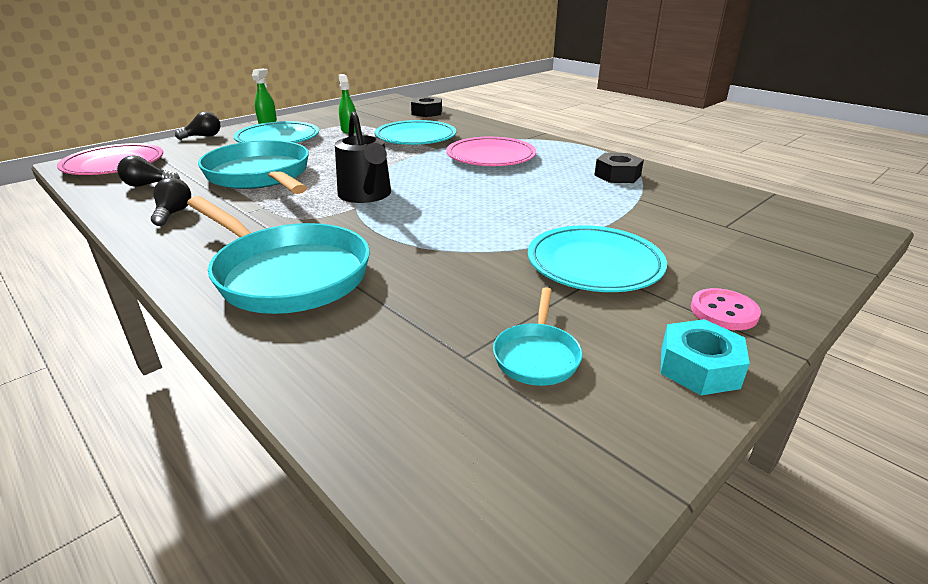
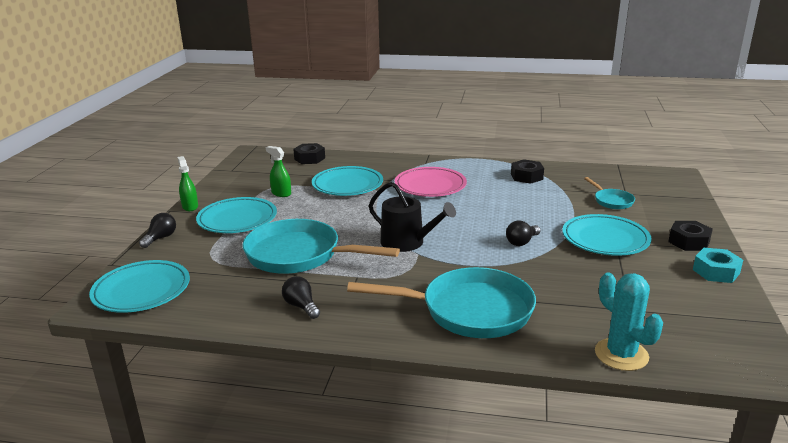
camera: 35 degrees left, 5 degrees down
(114, 165) = (141, 290): pink plate -> turquoise plate
(148, 185) = (222, 295): black light bulb -> black light bulb (522, 242)
(339, 404) = (621, 354): none -> turquoise cactus
(537, 356) = (656, 295): turquoise pan -> turquoise pan (611, 201)
(724, 311) = (689, 242): pink button -> black nut

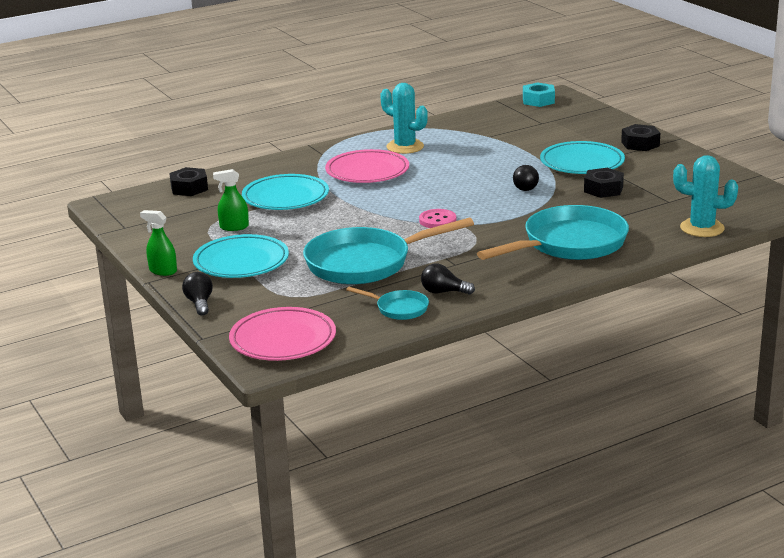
camera: 40 degrees left, 0 degrees up
(141, 290) = (283, 340): turquoise plate -> pink plate
(407, 242) = (437, 220): black watering can -> pink button
(487, 177) = (405, 147): none -> turquoise cactus
(526, 176) = (438, 135): black nut -> black nut (603, 189)
(611, 201) = (541, 133): turquoise pan -> turquoise pan (399, 309)
(716, 271) = (685, 158): turquoise nut -> turquoise nut (538, 100)

